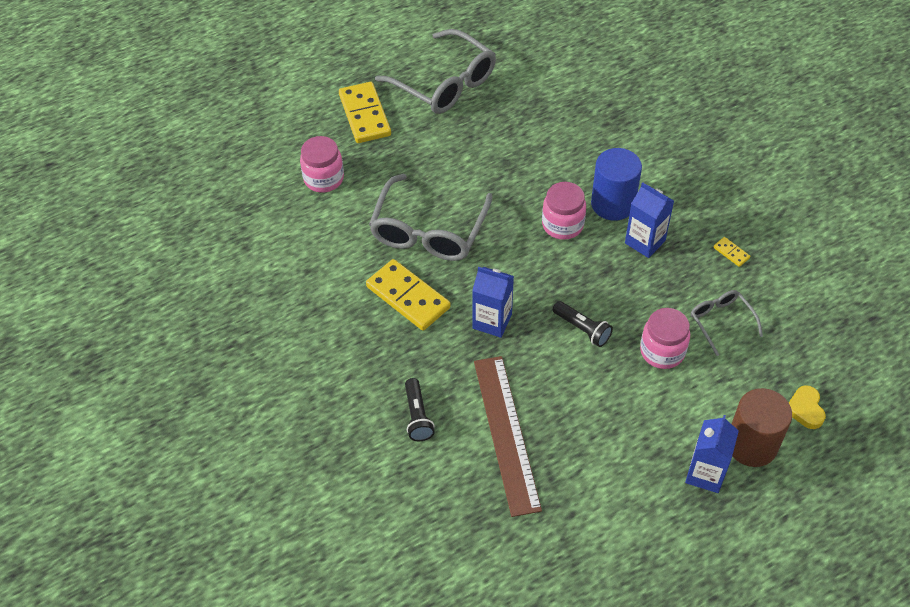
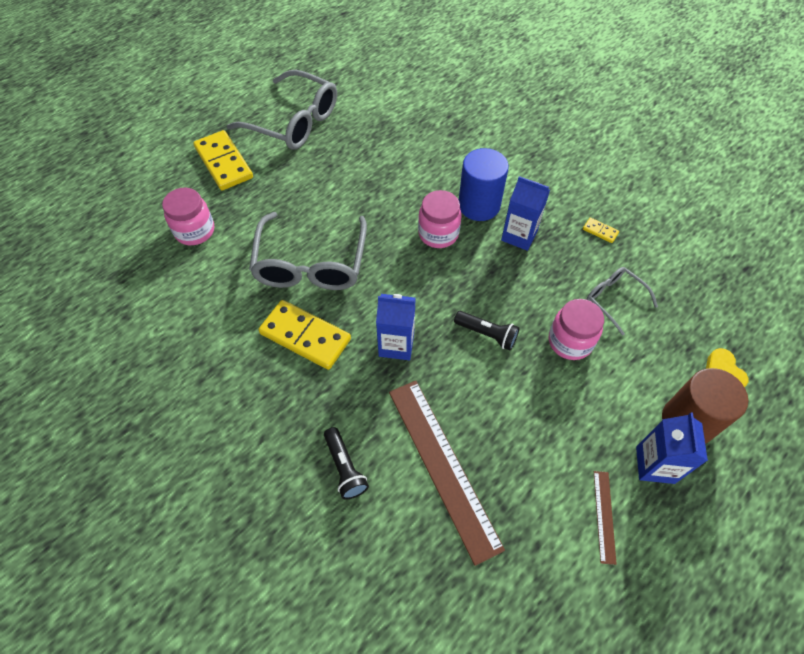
camera: 15 degrees left, 5 degrees up
(641, 504) = (604, 516): none -> brown ruler

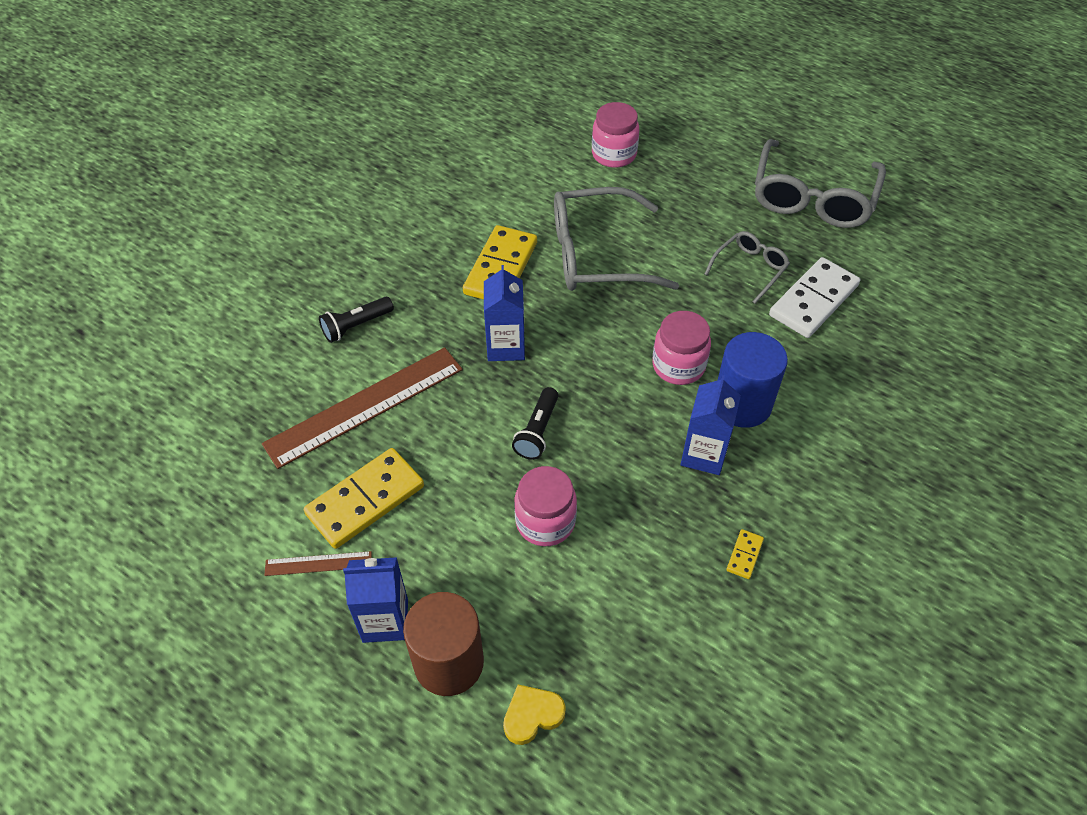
camera: 80 degrees right, 5 degrees down
(223, 163) = (719, 153): yellow domino -> yellow domino (365, 500)
(394, 146) = (813, 301): none -> white domino
(614, 299) = (624, 574): grey glasses -> grey glasses (750, 269)

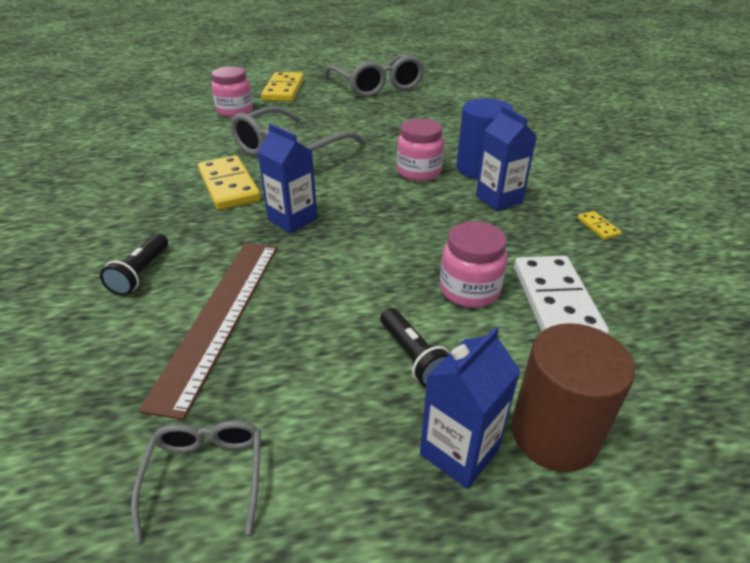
camera: 45 degrees left, 15 degrees down
(318, 563) = (333, 462): brown ruler -> none
(365, 500) = (310, 378): yellow domino -> yellow domino (283, 90)
(532, 715) = (661, 412): yellow heart -> none
(537, 431) = (384, 248): black flashlight -> black flashlight (413, 357)
(750, 269) = (390, 120): grey glasses -> grey glasses (206, 475)
(813, 301) = (442, 117): white domino -> white domino (556, 301)

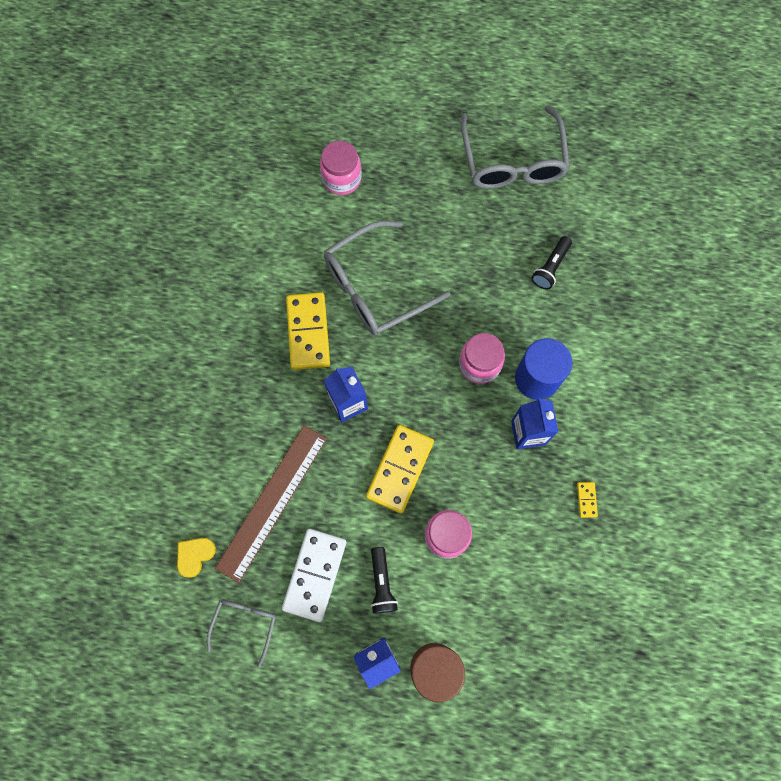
camera: 20 degrees right, 35 degrees up
(101, 406) = (195, 555): none -> yellow heart
(141, 273) = (226, 435): black flashlight -> black flashlight (550, 267)
(283, 90) = (405, 139): yellow domino -> yellow domino (399, 469)
(556, 301) = (500, 569): white domino -> white domino (315, 575)

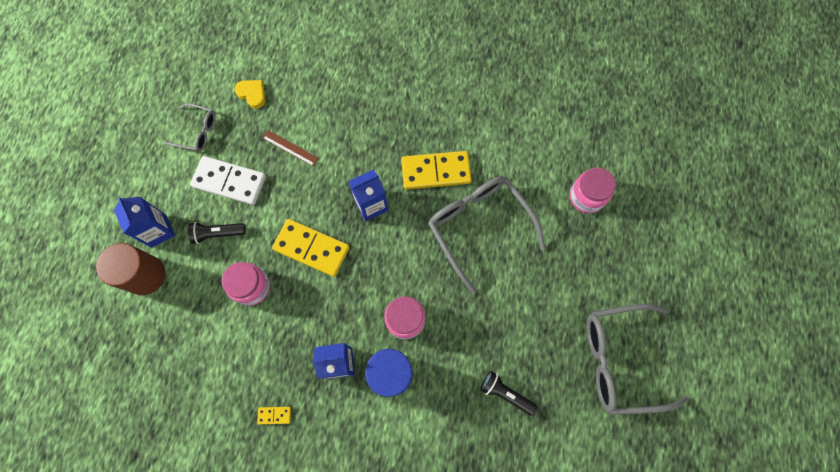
camera: 90 degrees right, 0 degrees up
(272, 502) = (290, 148): brown ruler -> brown ruler, size x0.45

